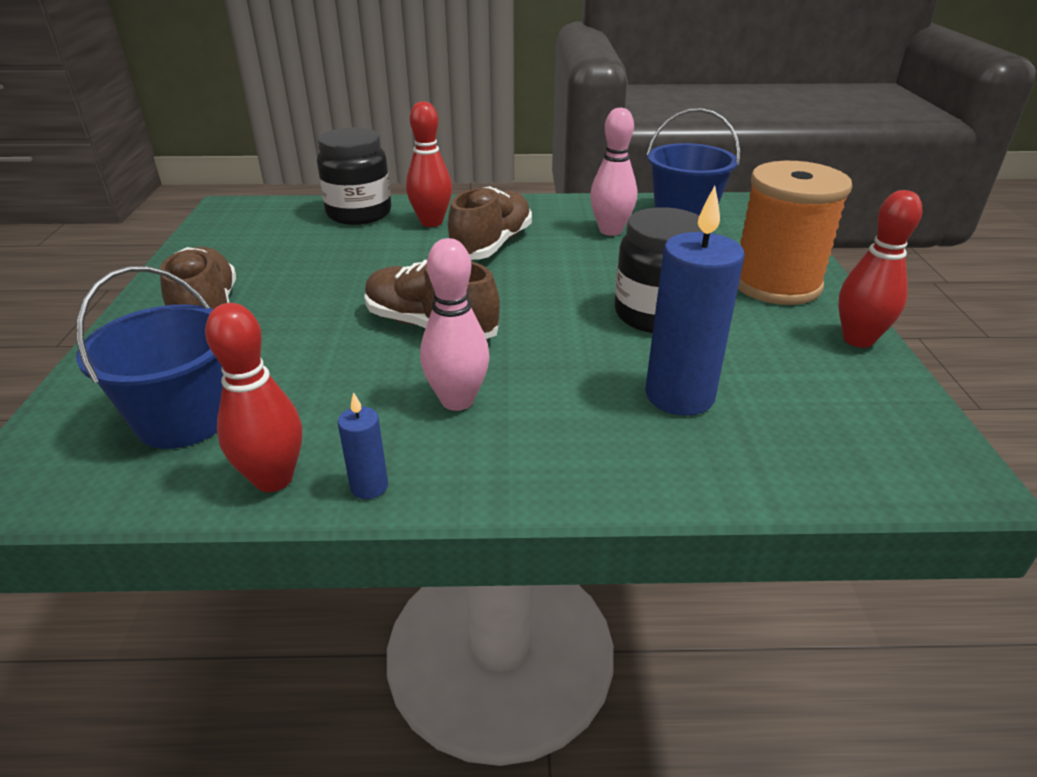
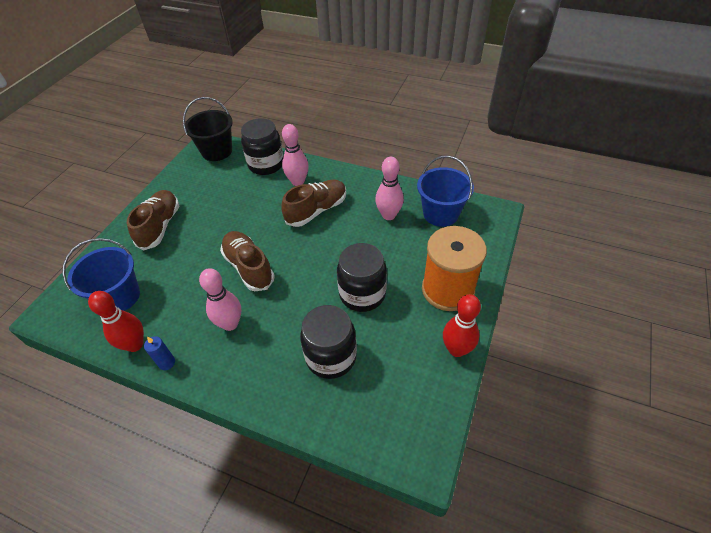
camera: 25 degrees right, 15 degrees up
(255, 213) = (217, 151): none -> black bucket
(431, 222) = (298, 182): red bowling pin -> pink bowling pin
(679, 395) = (331, 357): blue candle -> black jar

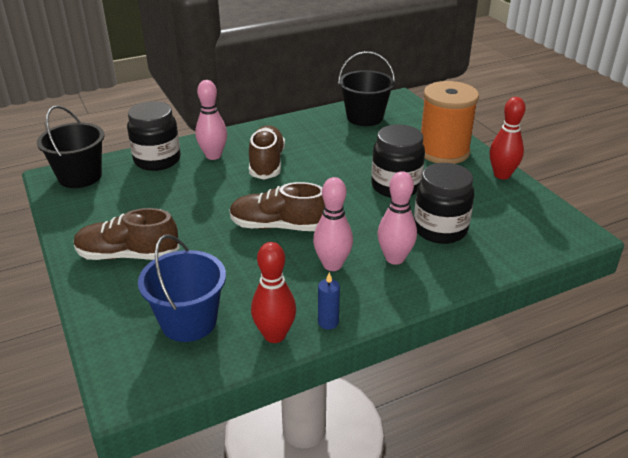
camera: 50 degrees left, 15 degrees down
(160, 226) = (128, 255): brown shoe -> brown shoe turned 45 degrees counterclockwise
(388, 215) = (330, 137): pink bowling pin -> pink bowling pin (394, 258)
(440, 213) = (365, 117): blue bucket -> black bucket

